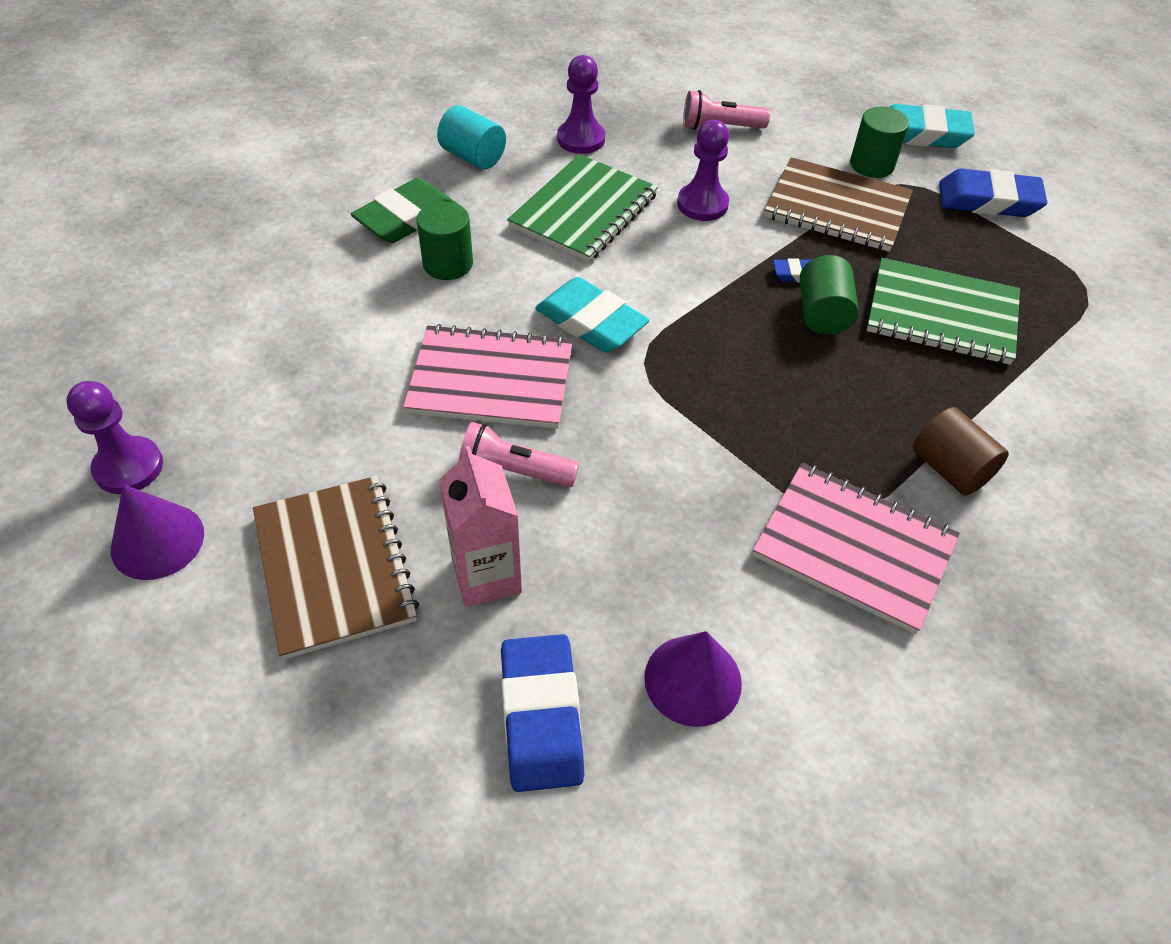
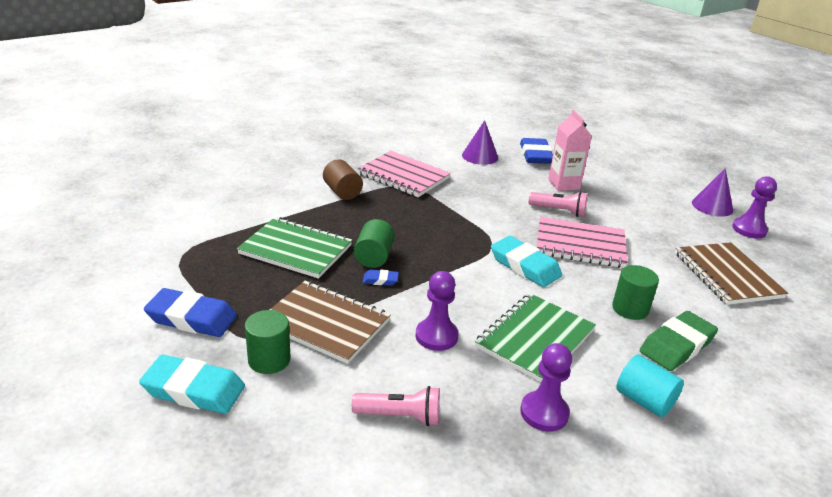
camera: 175 degrees left, 20 degrees down
(334, 566) = (629, 192): brown notebook -> brown notebook (727, 275)

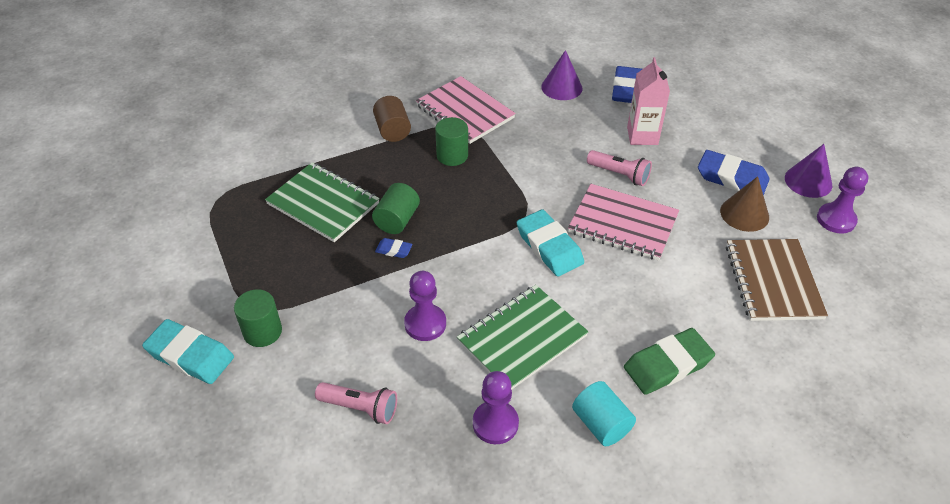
camera: 15 degrees right, 15 degrees up
(192, 318) = (207, 277): blue eraser -> blue eraser (732, 178)
(325, 323) = (324, 296): brown notebook -> none
(630, 309) = (639, 313): green cylinder -> green cylinder (452, 155)
(676, 231) = (744, 214): none -> brown cone

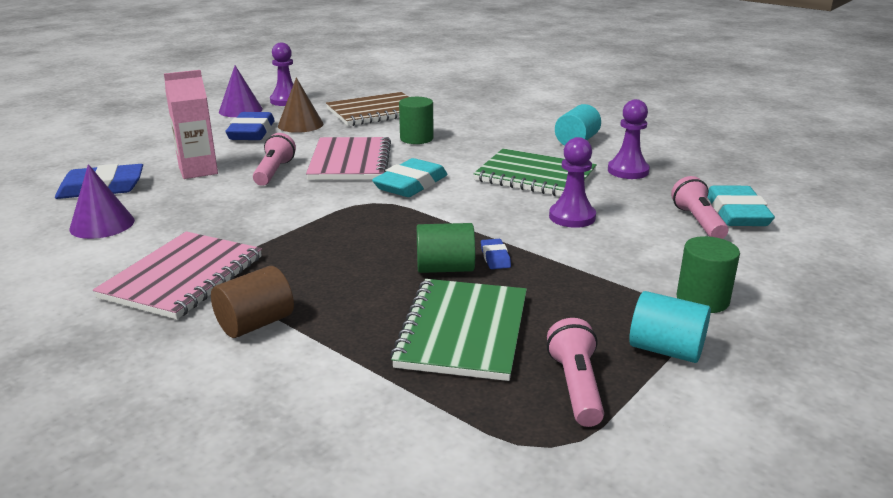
camera: 115 degrees left, 20 degrees down
(190, 355) = (799, 335): turquoise eraser -> turquoise eraser (736, 213)
(236, 280) = (666, 350): none -> turquoise cylinder
(242, 227) = (576, 386): none -> pink flashlight
(452, 155) = (292, 263): green cylinder -> green cylinder (416, 138)
(667, 365) = (497, 130): green eraser -> none

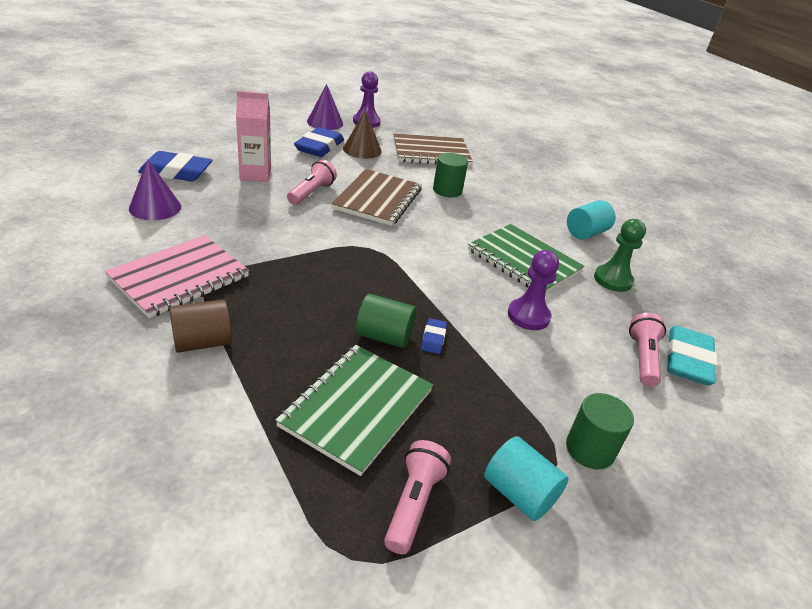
camera: 15 degrees right, 10 degrees up
(350, 161) = (378, 199): pink notebook -> brown notebook
(411, 184) = (412, 238): turquoise eraser -> none
(628, 171) = (613, 280): purple pawn -> green pawn

